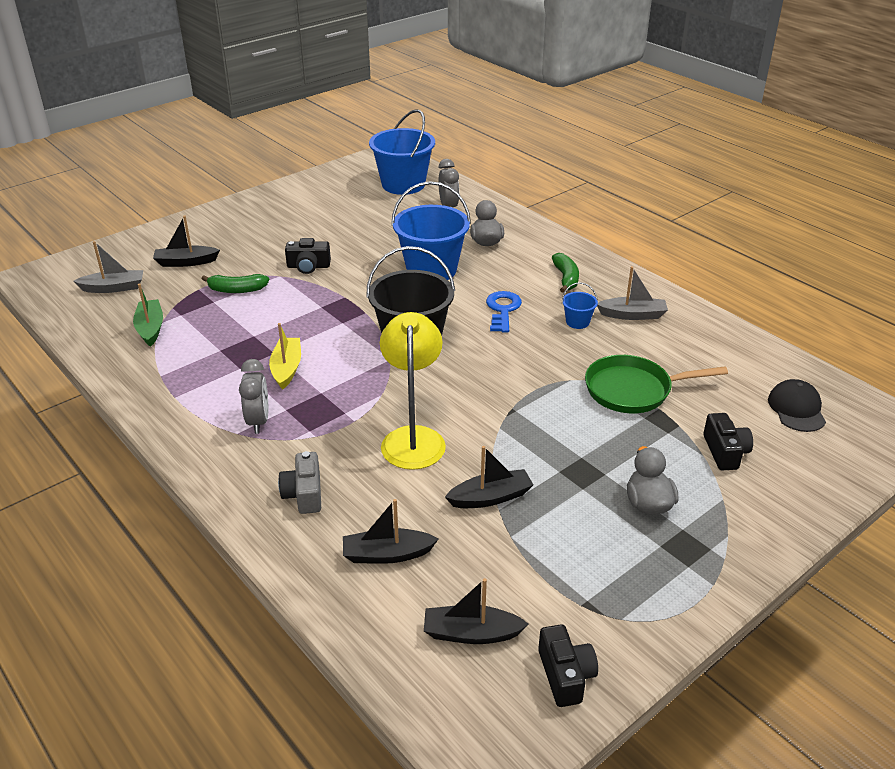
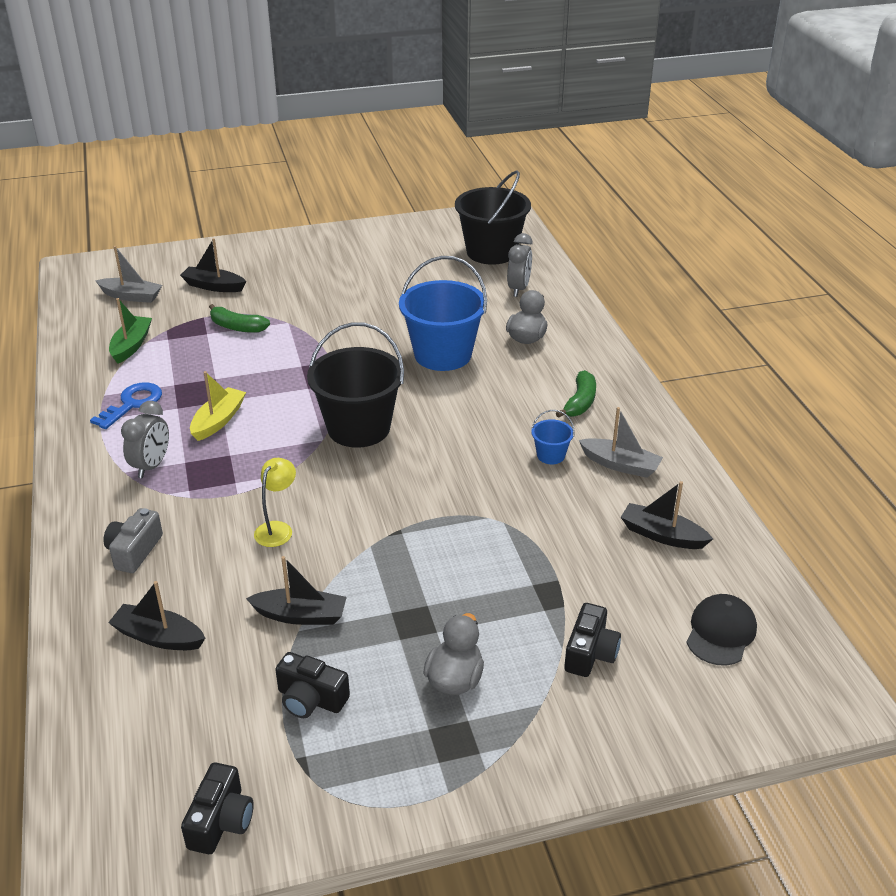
camera: 25 degrees right, 0 degrees up
(308, 266) = (323, 319): black camera -> black camera (311, 699)
(403, 184) = (491, 252): blue bucket -> black bucket
(413, 438) = (277, 529): yellow lamp -> yellow lamp, size x0.54
(471, 633) = (170, 744): black boat -> black boat (662, 535)
(503, 310) = (480, 419): blue key -> blue key (132, 404)
(633, 390) = (547, 550): green pan -> none

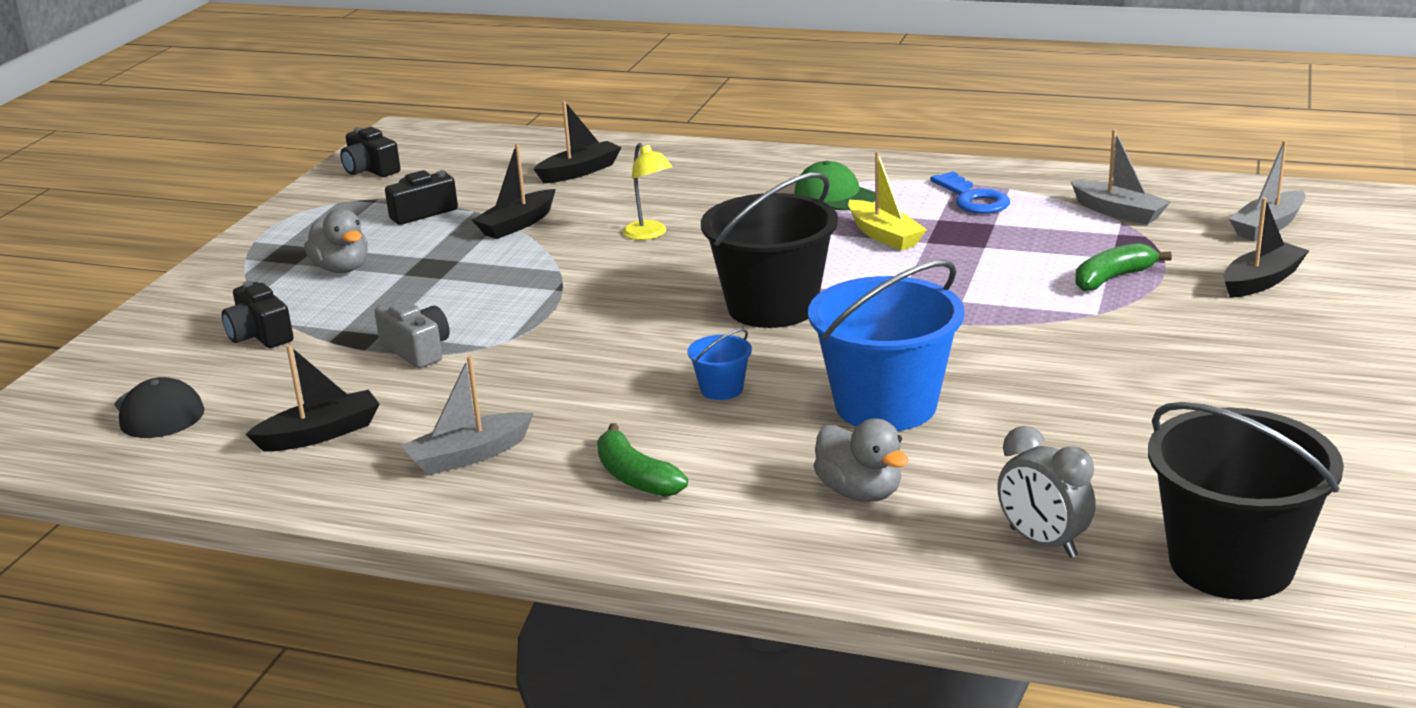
camera: 125 degrees right, 10 degrees down
(131, 345) = (1118, 212): green boat -> grey boat
(134, 551) = (705, 174): grey camera -> grey camera (417, 350)
(151, 466) = (834, 195): grey clock -> green cap
(550, 455) = (555, 413): blue bucket -> blue bucket (721, 389)

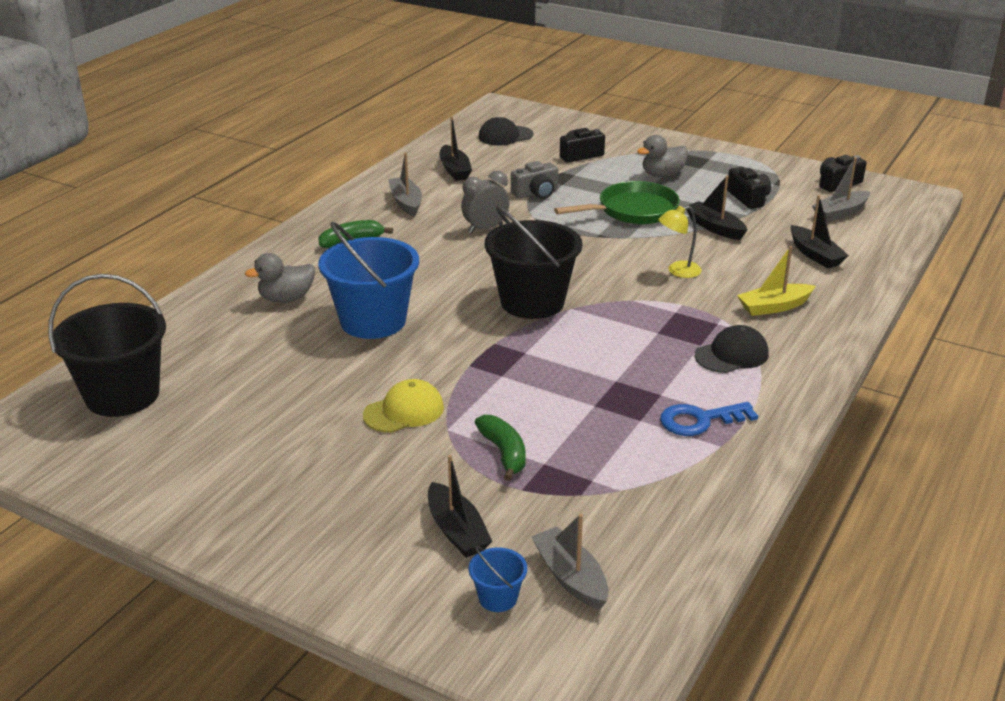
camera: 100 degrees right, 5 degrees up
(473, 276) = (632, 211): none -> green pan
(721, 389) = (430, 273): blue bucket -> blue bucket (498, 598)
(834, 195) = (731, 355): green cap -> black cap
(884, 235) = (636, 364): yellow boat -> yellow boat (774, 307)
(1043, 543) = (193, 342): grey clock -> grey clock (485, 229)
(1084, 344) = (404, 411): none -> yellow cap
(1118, 212) = (640, 494): grey boat -> grey boat (840, 213)

